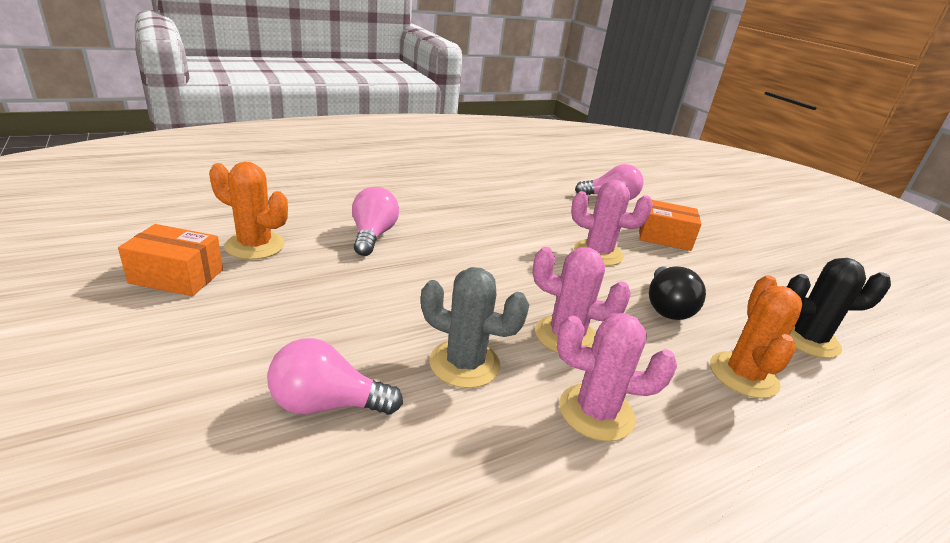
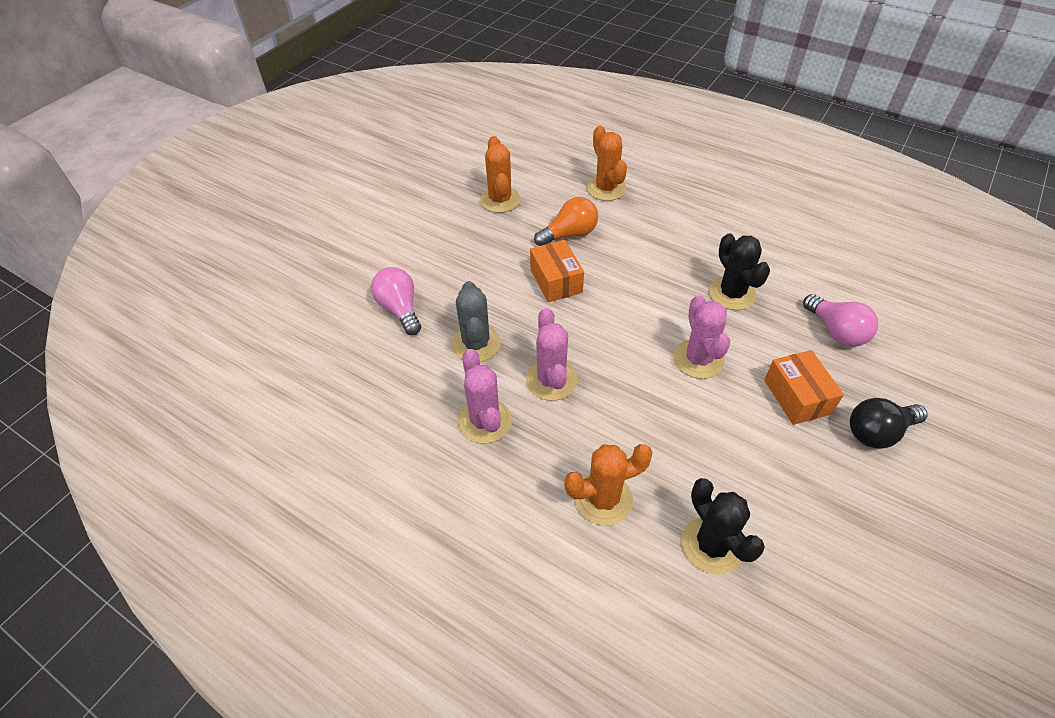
camera: 65 degrees right, 20 degrees up
(177, 276) = (443, 197): orange box -> orange box (556, 281)
(340, 194) = (606, 188): none -> orange cactus
(372, 235) = (569, 234): pink light bulb -> orange light bulb
(538, 210) = (732, 293): none -> black cactus
(666, 307) = (656, 429): black light bulb -> black light bulb (878, 432)

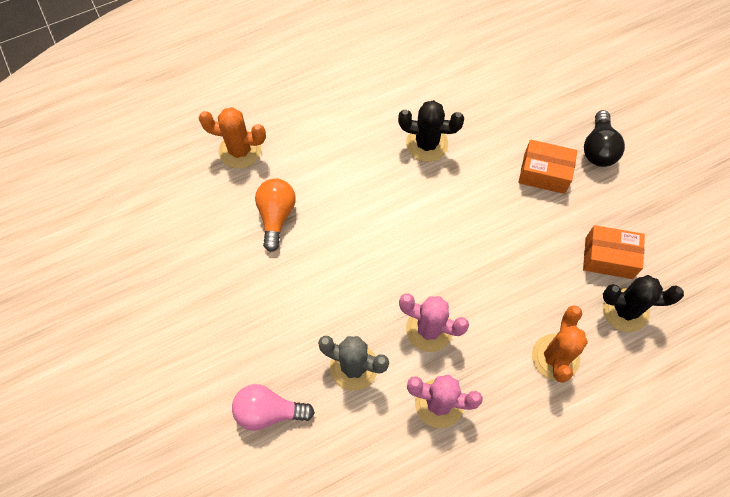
camera: 60 degrees left, 15 degrees up
(500, 200) = (185, 247): orange cactus -> none
(556, 281) = (325, 261): orange box -> orange box (608, 258)
(698, 359) = (474, 212): pink cactus -> none
(836, 331) = (505, 106): pink light bulb -> none

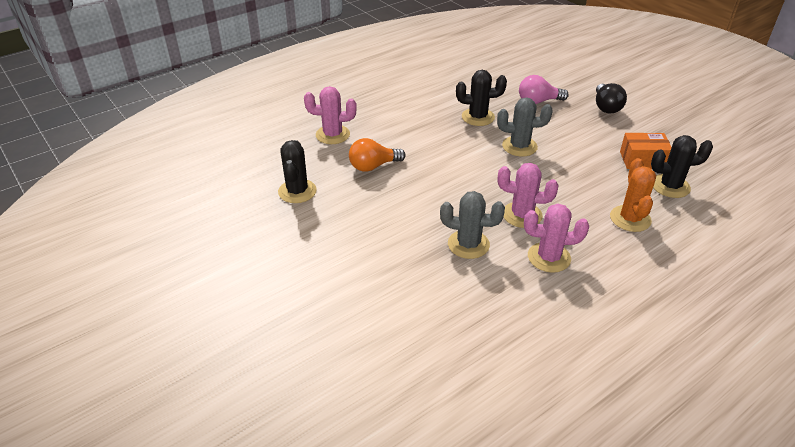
camera: 10 degrees left, 25 degrees down
(179, 246) = (297, 191): none -> black cactus
(240, 150) = (332, 135): orange cactus -> pink cactus
(268, 412) = (404, 281): pink light bulb -> pink light bulb (538, 101)
(276, 216) = (373, 166): orange light bulb -> orange light bulb turned 105 degrees counterclockwise
(463, 208) = (519, 146): none -> grey cactus
(544, 173) = (572, 123): orange box -> none

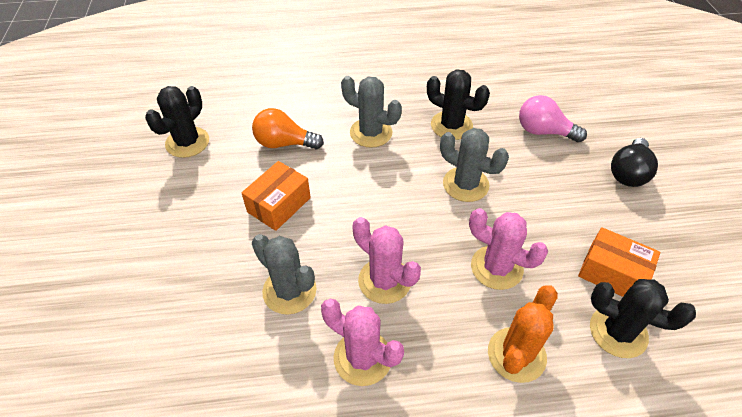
camera: 30 degrees right, 10 degrees up
(332, 135) = (280, 89): pink cactus -> pink cactus (496, 267)
(409, 202) = (279, 205): none -> orange box
(428, 139) = (371, 133): none -> grey cactus

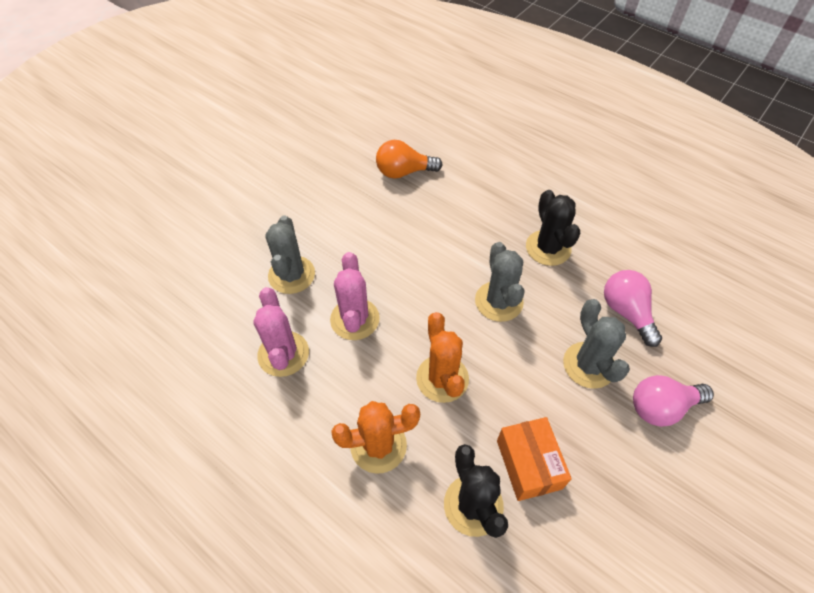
camera: 45 degrees right, 5 degrees up
(187, 142) = (344, 127): black cactus -> none
(279, 205) = (350, 213): orange box -> none
(284, 143) = (404, 172): orange light bulb -> orange light bulb turned 60 degrees counterclockwise
(371, 133) = (475, 208): grey cactus -> grey cactus (588, 365)
(496, 267) = (442, 378): pink cactus -> orange cactus
(628, 173) = (661, 407): black light bulb -> pink light bulb

